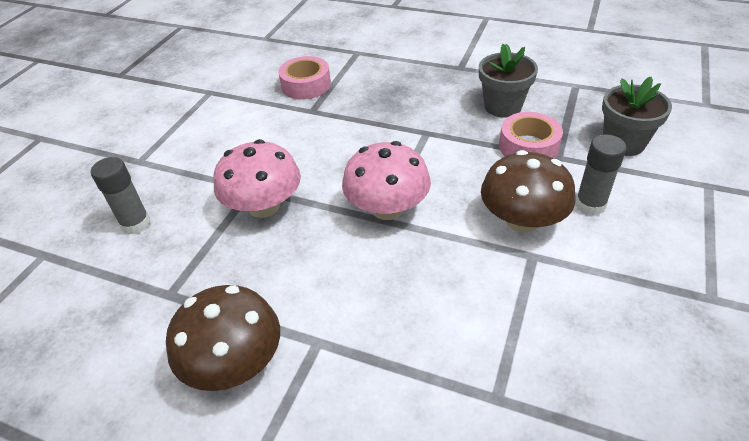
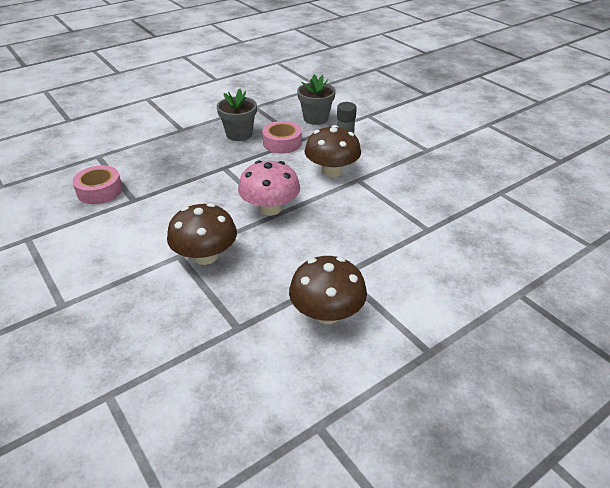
camera: 60 degrees left, 5 degrees down
(136, 224) = (141, 326): grey glue stick -> none
(264, 206) = (205, 256): pink mushroom -> brown mushroom

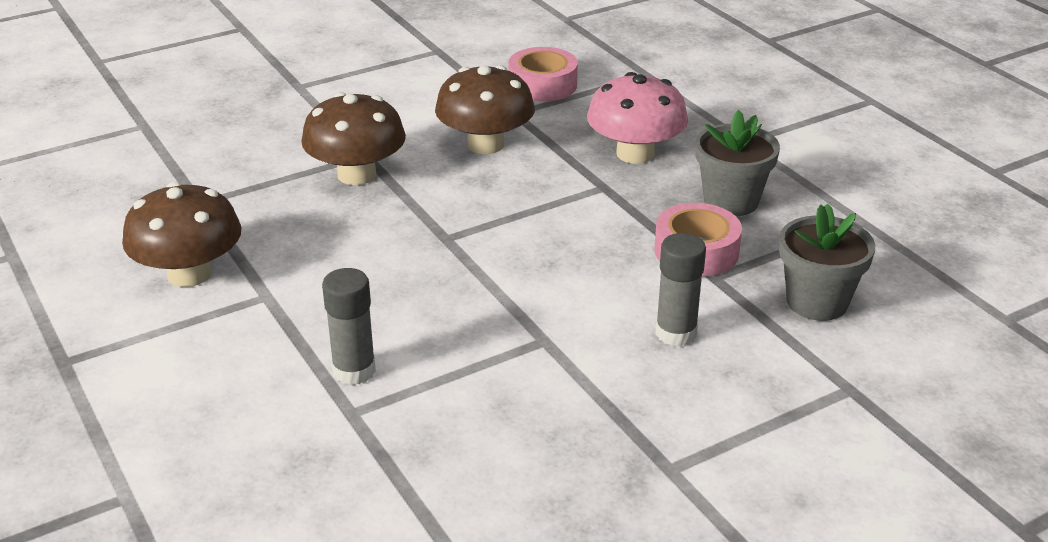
camera: 95 degrees right, 5 degrees down
(270, 208) = (464, 232): pink mushroom -> pink mushroom (635, 154)
(332, 171) = (581, 308): brown mushroom -> brown mushroom (485, 144)
(398, 232) = (354, 370): none -> grey glue stick

